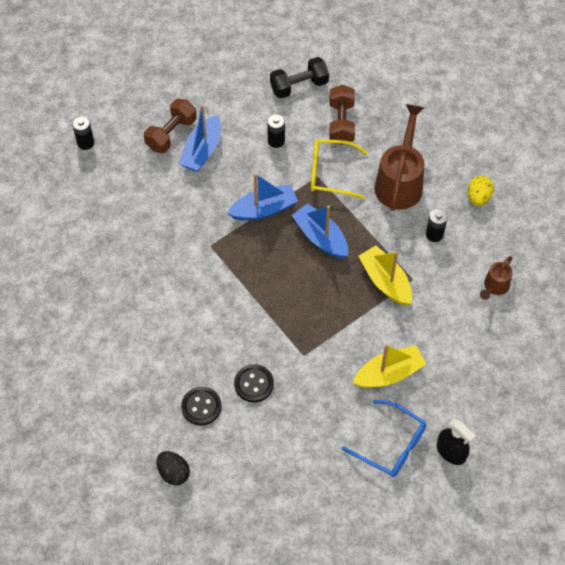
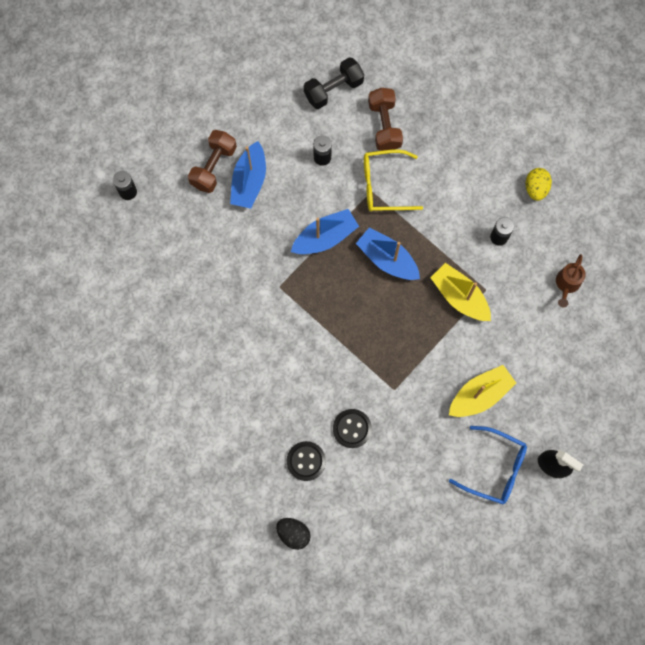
camera: 10 degrees left, 15 degrees up
(400, 181) = (455, 183): brown watering can -> none

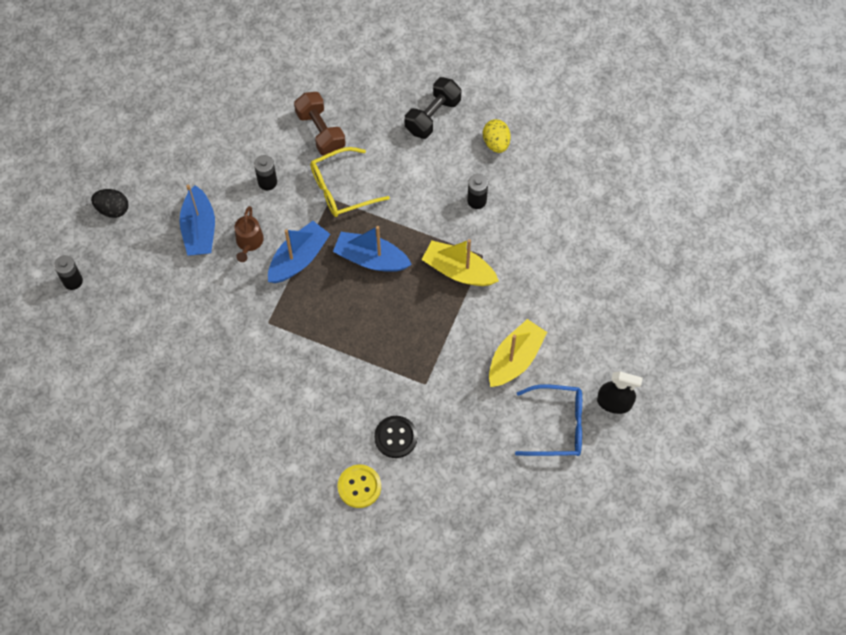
camera: 20 degrees left, 10 degrees down
(213, 167) = (156, 227): brown dumbbell -> none
(293, 533) = (373, 565): black egg -> black egg (113, 209)
(306, 461) = (359, 487): black button -> yellow button
(333, 89) = (255, 113): black dumbbell -> black dumbbell (433, 116)
(566, 284) = (562, 224): brown watering can -> brown watering can (249, 243)

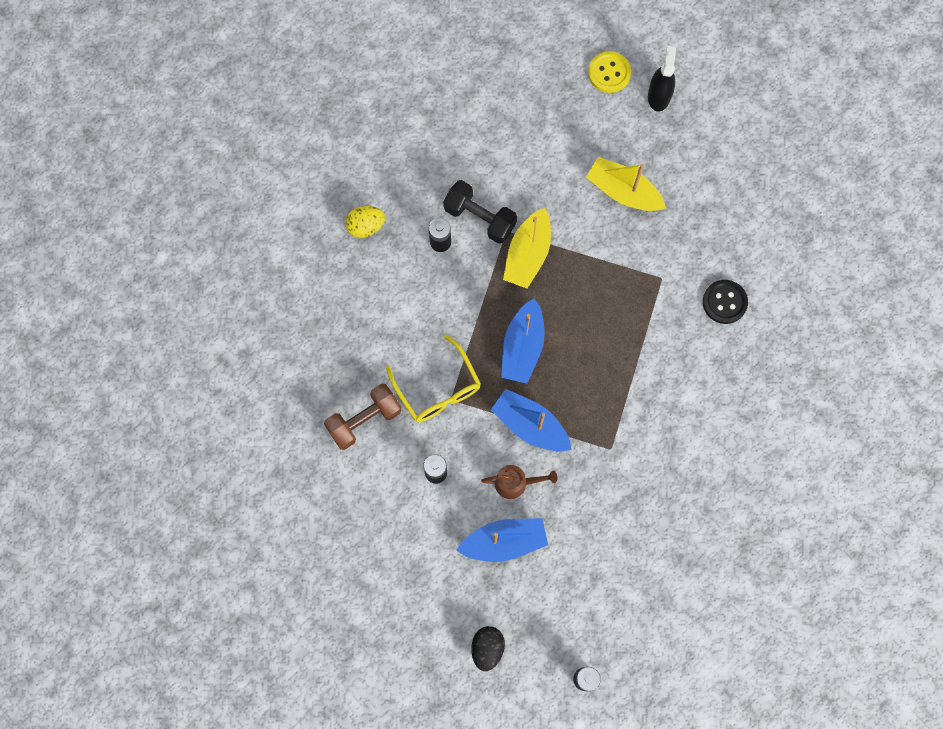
camera: 95 degrees left, 10 degrees up
(359, 487) = (782, 333): yellow button -> yellow button (609, 73)
(433, 116) = (335, 297): black dumbbell -> black dumbbell (480, 218)
(557, 426) = (690, 147): blue glasses -> none

